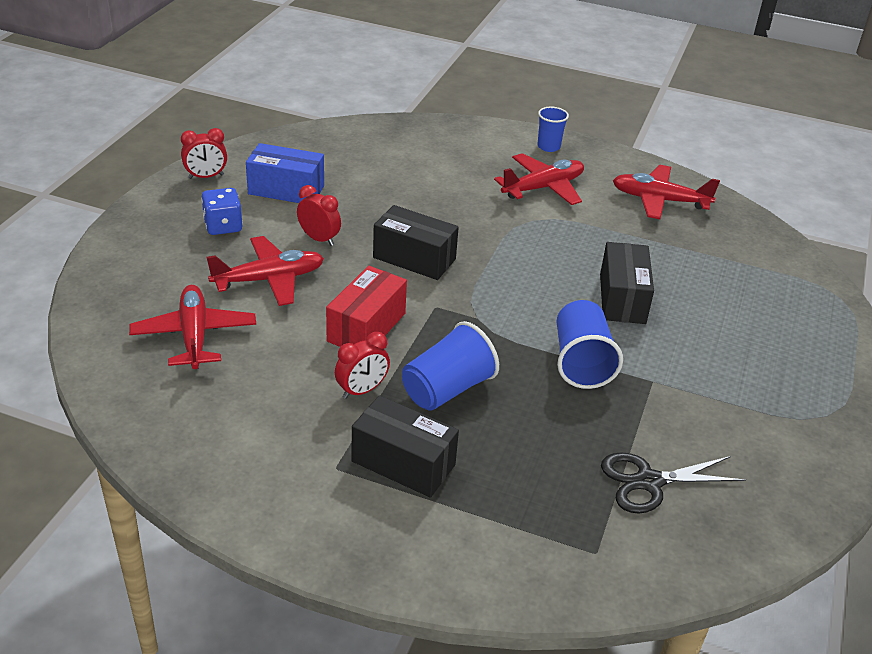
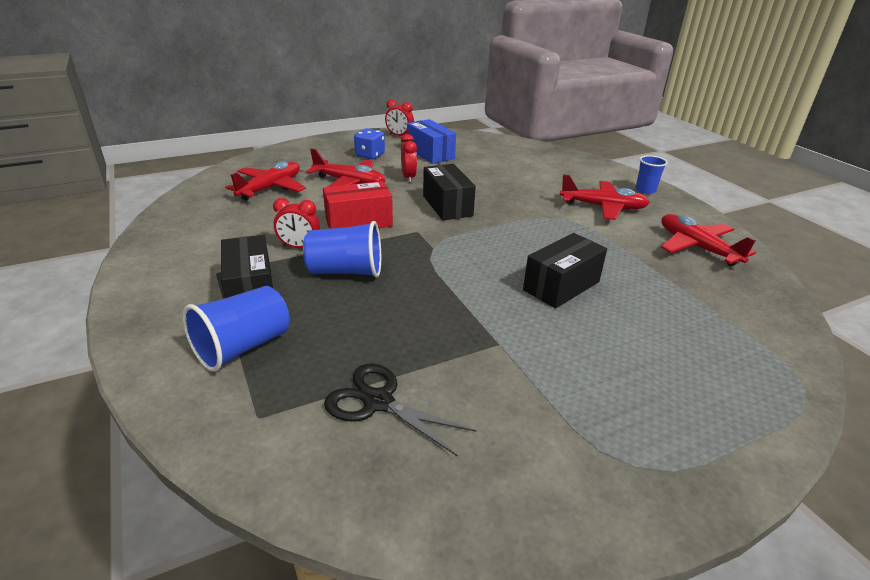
camera: 45 degrees right, 5 degrees down
(581, 362) = (461, 304): blue cup -> blue cup (243, 347)

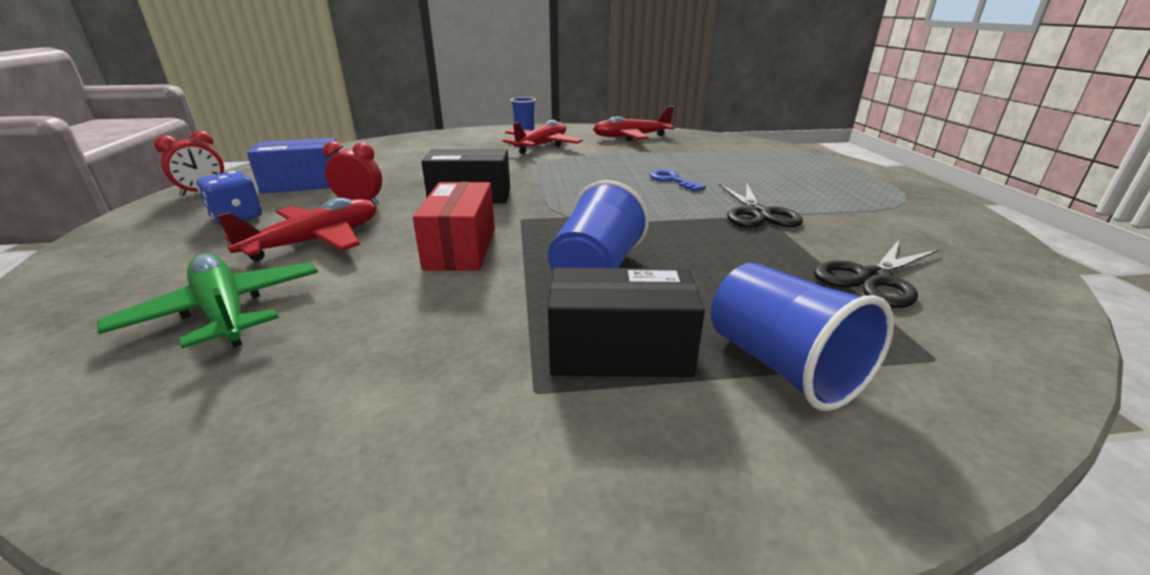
camera: 70 degrees left, 5 degrees down
(270, 188) = (224, 312): red plane -> green plane
(299, 247) = (500, 299): red clock -> none
(500, 339) = (757, 213): none -> black scissors
(561, 286) = (672, 180): black box -> blue key

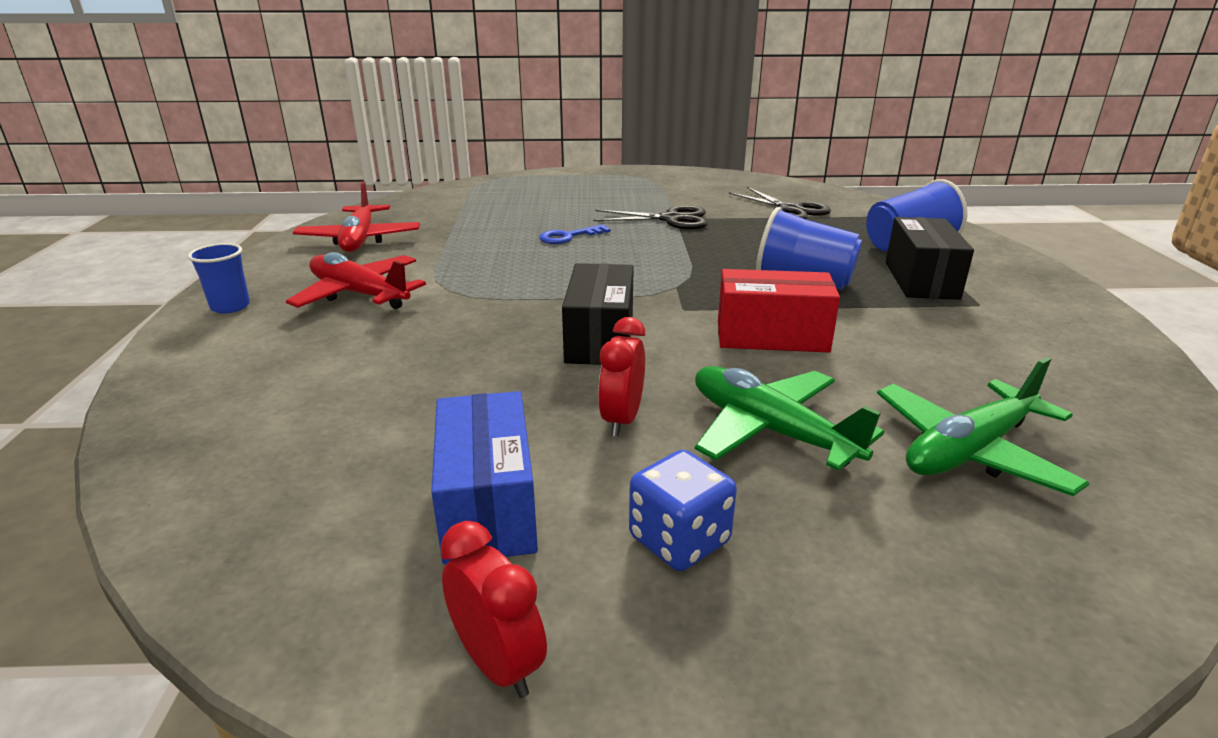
camera: 85 degrees left, 0 degrees up
(316, 241) = (770, 431): red plane -> green plane

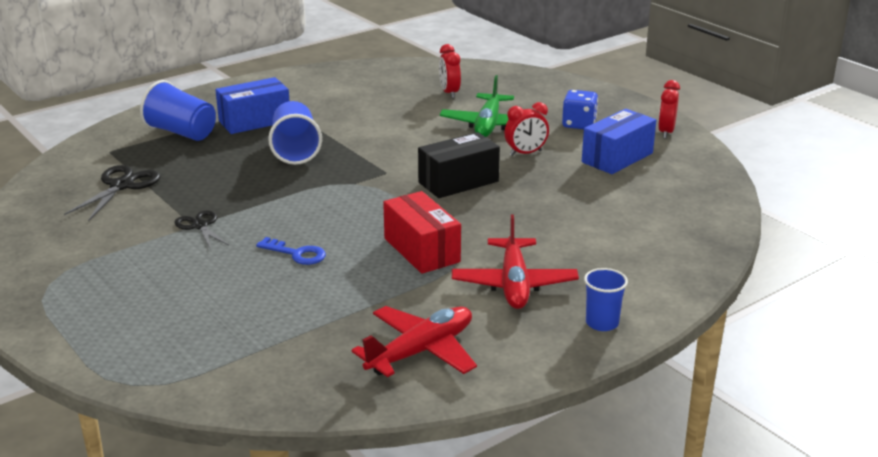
camera: 125 degrees left, 0 degrees up
(671, 219) = (200, 226): black scissors -> black scissors, size x0.66
(771, 336) = (393, 143): red box -> red box (421, 250)
(921, 280) = (254, 121): black box -> blue box
(969, 451) = (449, 93): green plane -> red clock

